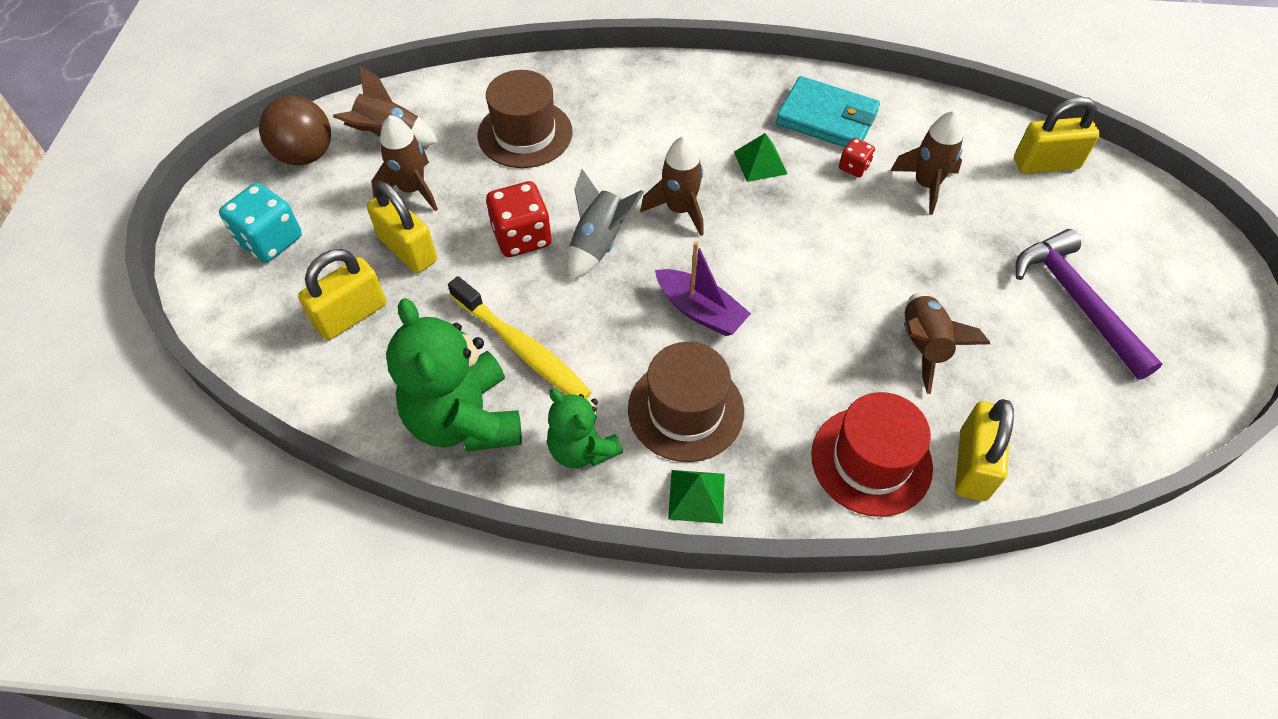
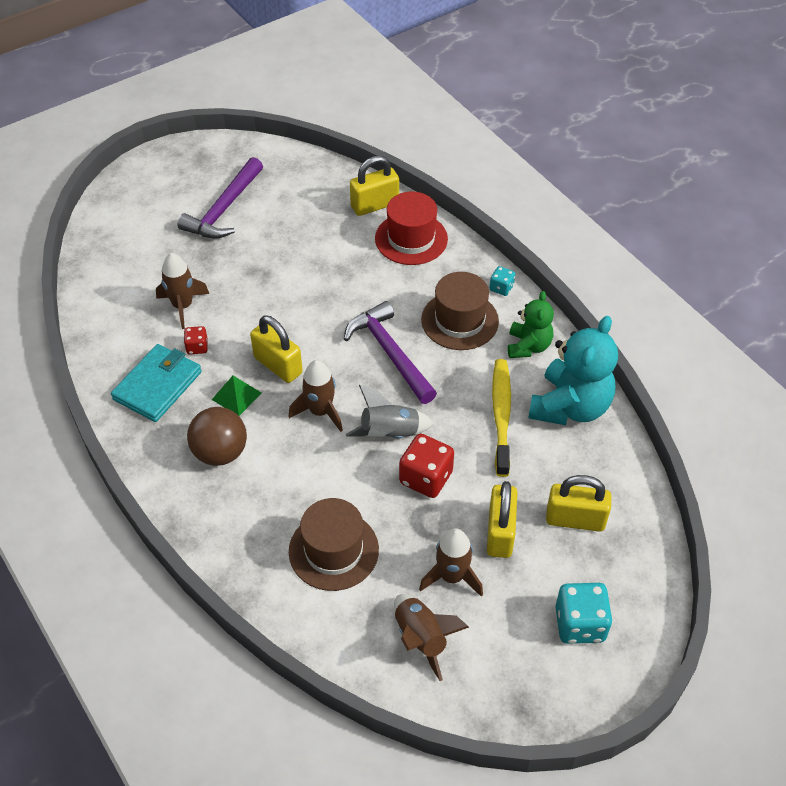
camera: 130 degrees left, 5 degrees down
(306, 155) = (493, 681): brown ball -> brown ball (220, 452)
(465, 420) = (570, 406): green teddy bear -> turquoise teddy bear
(696, 496) = (501, 288): green pyramid -> turquoise dice
(700, 311) = (390, 353): purple boat -> purple hammer
(827, 118) = (157, 385): turquoise wallet -> turquoise wallet turned 45 degrees clockwise
(923, 346) = (317, 252): brown rocket -> none
(1046, 164) = (111, 262): yellow padlock -> yellow padlock (278, 365)

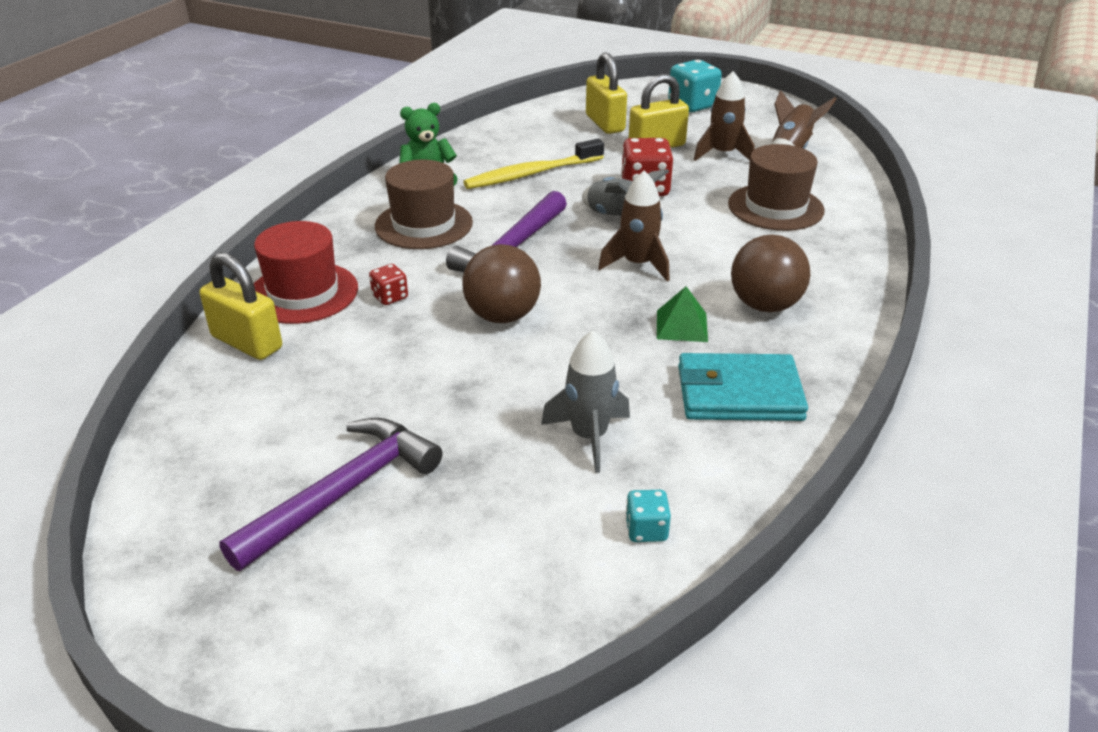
camera: 120 degrees left, 15 degrees down
(183, 306) = (589, 436): brown rocket -> grey rocket
(197, 347) = (645, 389): red dice -> red dice (390, 297)
(224, 209) = (343, 492): purple hammer -> purple hammer turned 45 degrees counterclockwise
(278, 365) = (606, 314): yellow padlock -> none
(316, 316) = (502, 316): none -> brown ball
(501, 288) = (351, 214): turquoise dice -> turquoise dice (646, 530)
(570, 406) = (487, 148): turquoise teddy bear -> none

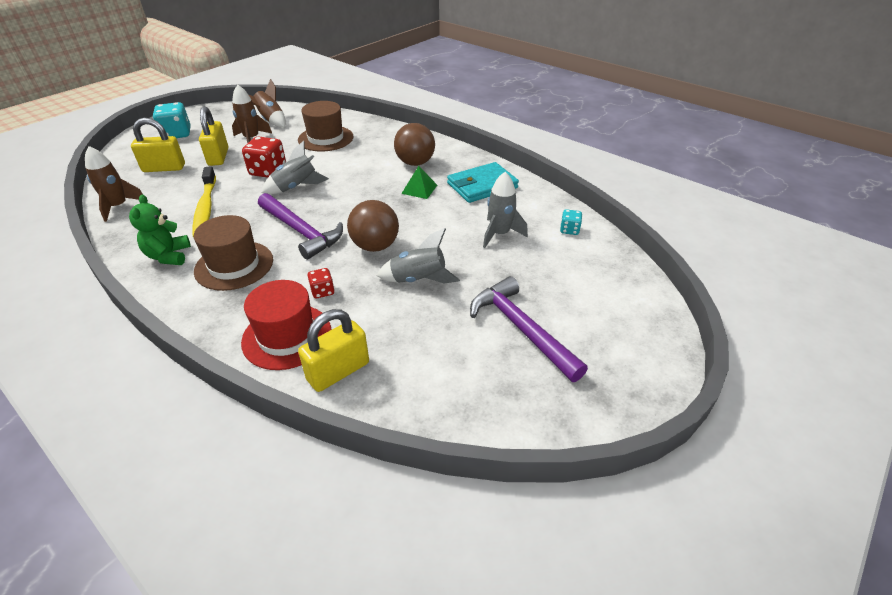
camera: 75 degrees left, 5 degrees up
(436, 370) = (418, 279): none -> grey rocket
(637, 264) = (352, 190): brown rocket -> brown rocket (118, 206)
(739, 393) = (482, 186): turquoise wallet -> turquoise wallet turned 45 degrees clockwise

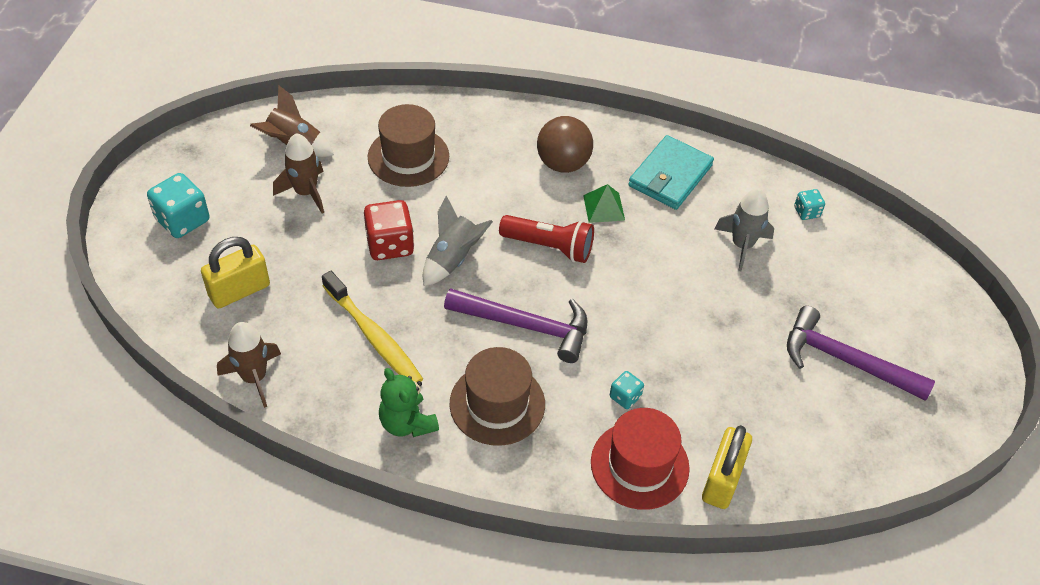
camera: 30 degrees left, 10 degrees up
(218, 157) = (294, 243): yellow padlock -> none
(322, 291) = (625, 397): red dice -> turquoise dice
(362, 198) = (549, 247): none -> red flashlight
(375, 246) = (627, 314): brown ball -> none
(418, 279) = (708, 341): grey rocket -> none

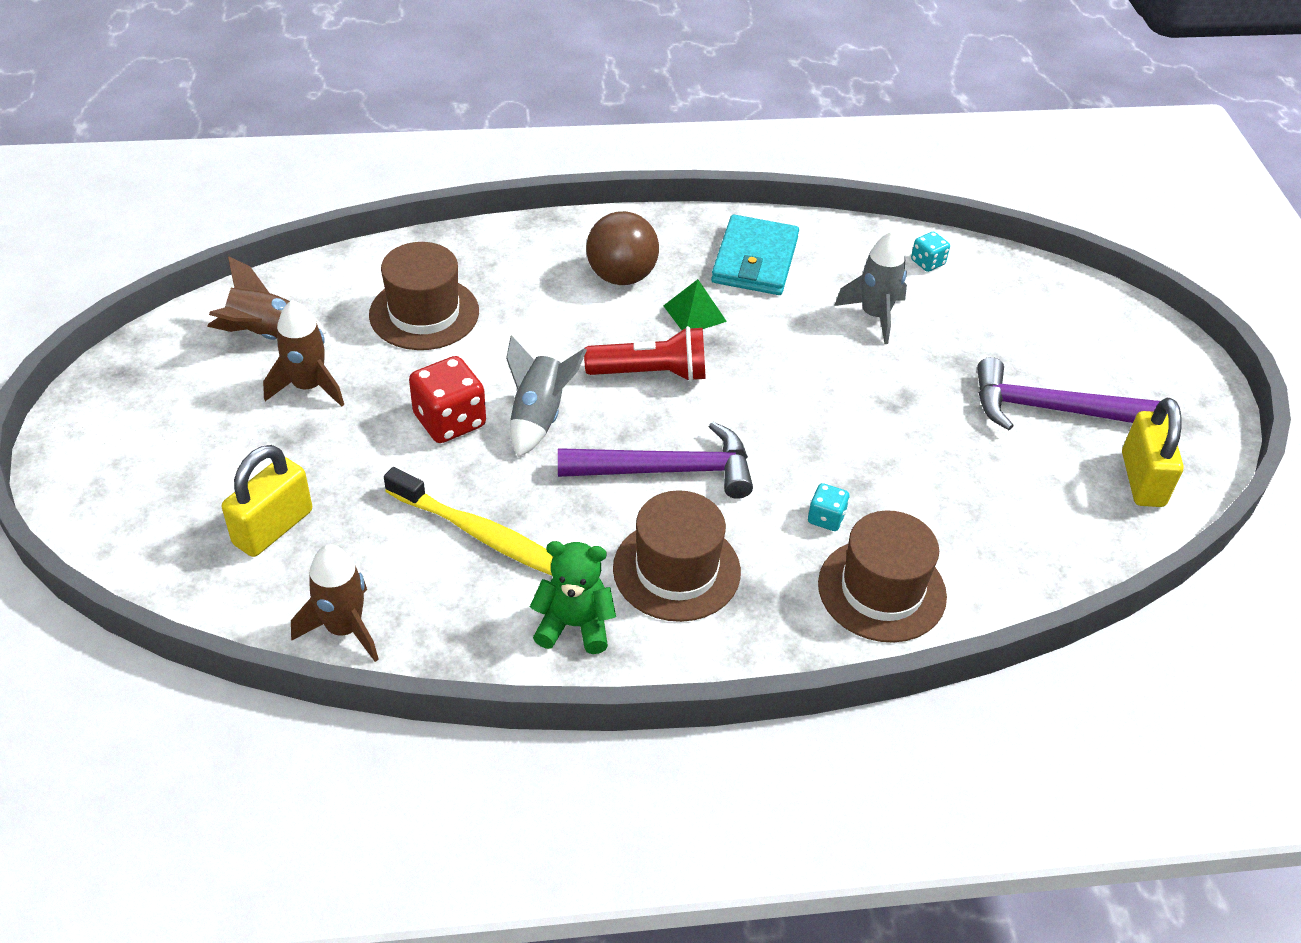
camera: 20 degrees left, 5 degrees down
(183, 220) = (152, 461): turquoise dice -> none
(407, 423) = (574, 625): green teddy bear -> green teddy bear turned 150 degrees clockwise
(639, 465) = (881, 590): red hat -> brown hat
(722, 480) = (984, 578): yellow padlock -> yellow padlock (1142, 479)

